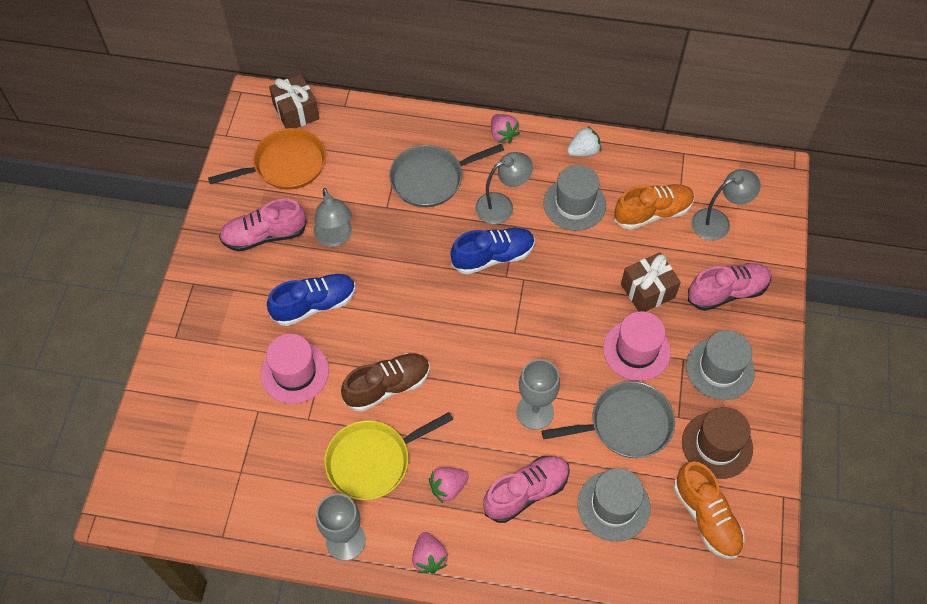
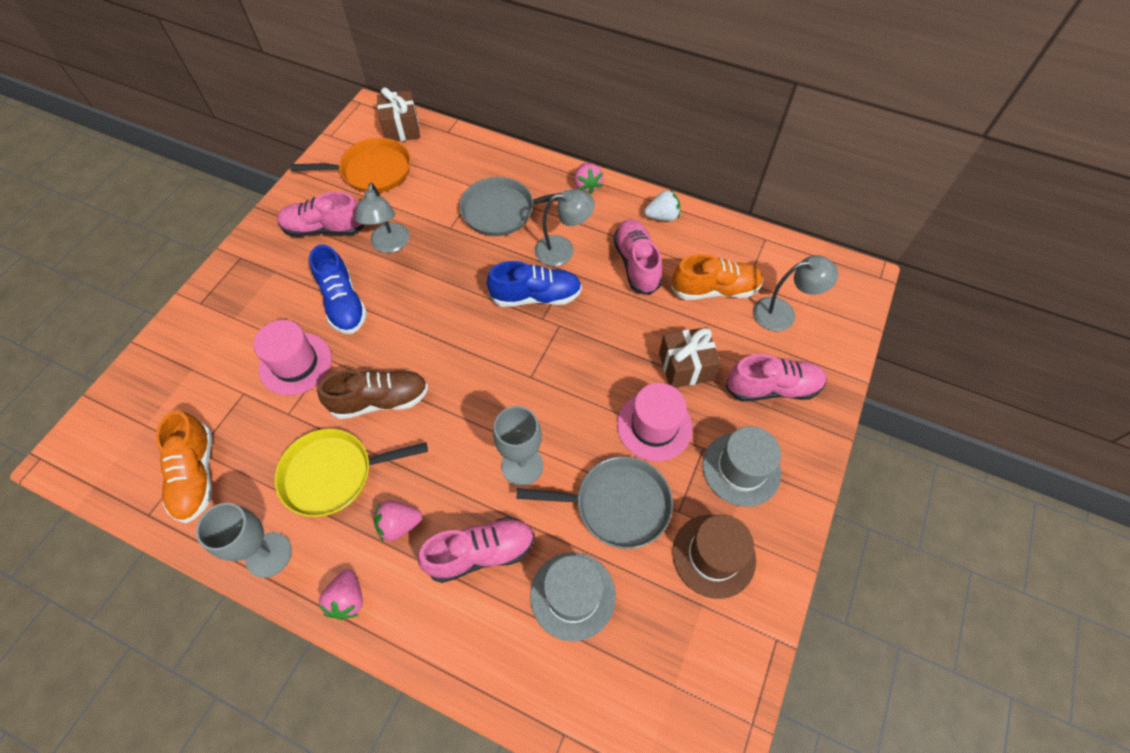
camera: 15 degrees right, 0 degrees up
(314, 305) = (343, 303): blue shoe -> blue shoe turned 75 degrees clockwise
(574, 204) = (636, 264): grey hat -> pink shoe
(706, 517) = (676, 639): orange shoe -> orange shoe (196, 475)

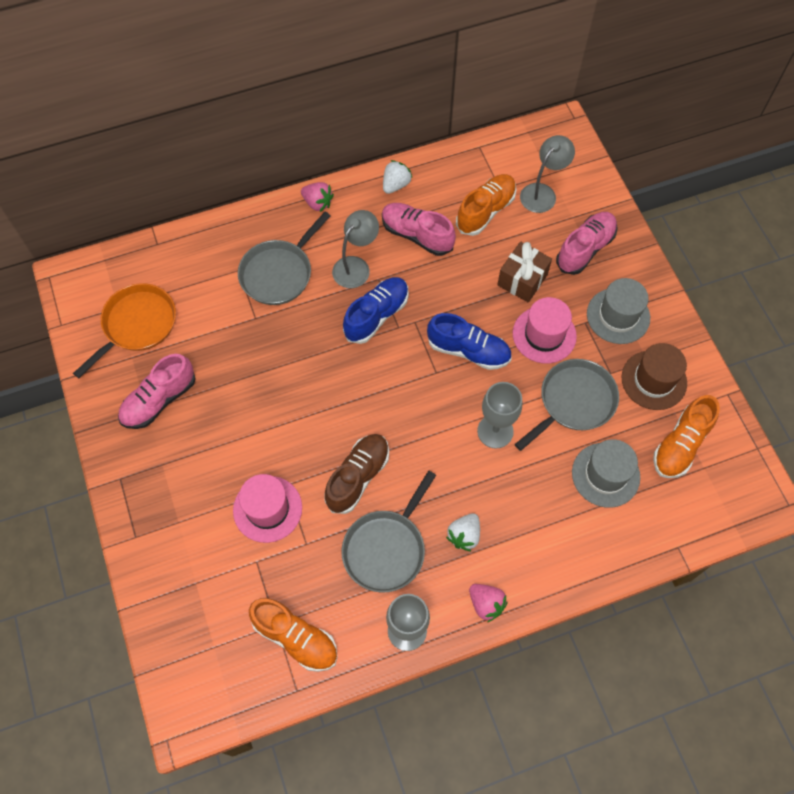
camera: 45 degrees left, 5 degrees up
(333, 474) = (386, 549): yellow pan -> grey pan
(343, 303) = (246, 439): blue shoe -> blue shoe (468, 350)
(389, 245) = (226, 369): grey lamp -> none
(399, 524) = (464, 535): pink strawberry -> white strawberry
(401, 128) = (115, 271): brown gift -> none
(481, 553) = (530, 503): pink shoe -> none
(674, 640) = (680, 444): none -> orange shoe

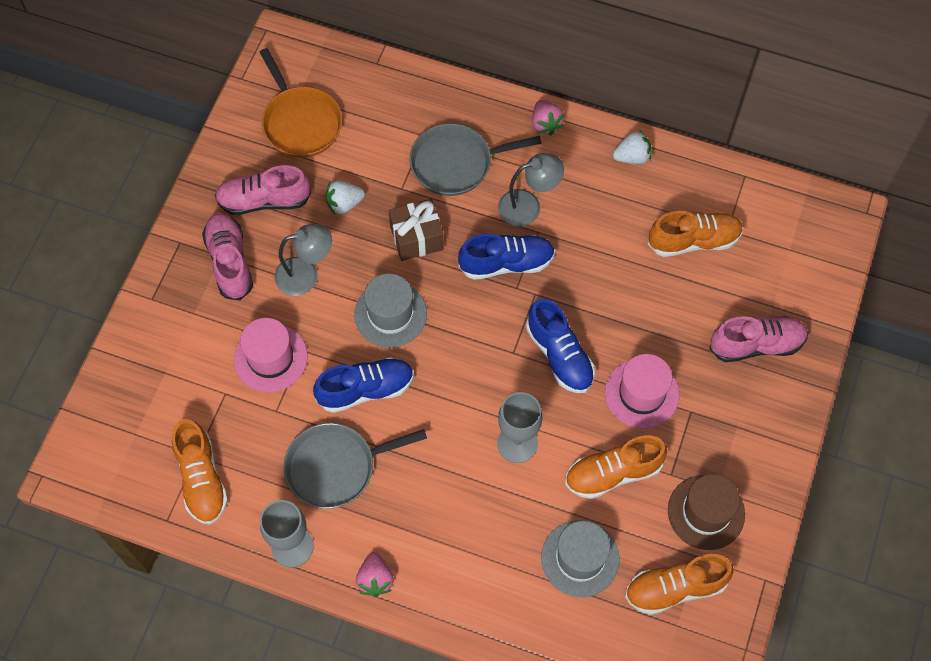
camera: 40 degrees right, 0 degrees up
(137, 324) = (301, 123): orange pan -> orange pan turned 75 degrees clockwise
(358, 477) = (366, 390): brown shoe -> blue shoe
(417, 235) = (609, 217): pink shoe -> pink shoe (230, 262)
(464, 535) = (409, 509): white strawberry -> white strawberry (344, 204)
(522, 280) = (668, 329): brown gift -> brown gift (417, 238)
(542, 192) = (765, 262): grey lamp -> grey lamp (306, 274)
(574, 401) = (613, 473): grey pan -> orange shoe
(618, 316) = (728, 429): grey hat -> grey hat (390, 314)

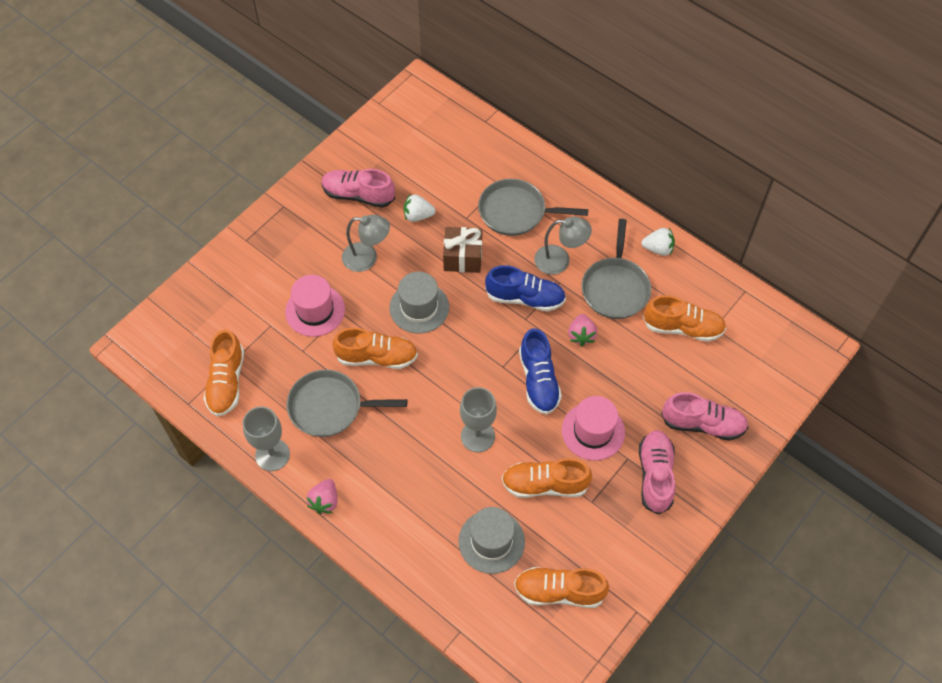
camera: 20 degrees right, 5 degrees down
(230, 262) = (314, 231): pink shoe -> pink shoe (655, 475)
(301, 123) = (409, 147): orange pan -> none
(366, 390) = (377, 357): blue shoe -> orange shoe
(545, 124) = (598, 204): pink strawberry -> pink strawberry (581, 335)
(602, 219) = (615, 288): none -> grey pan
(706, 512) = (608, 541): brown hat -> none

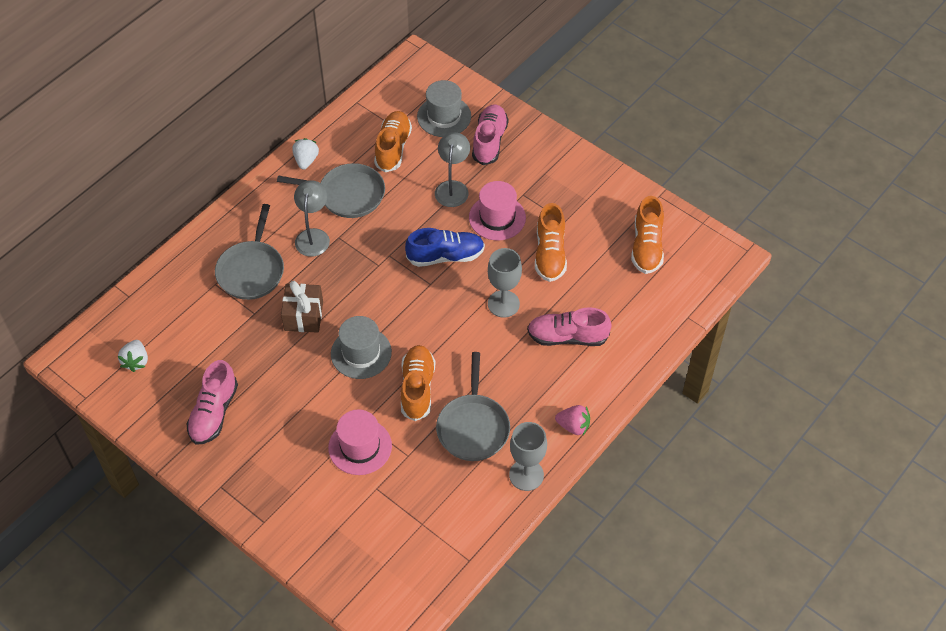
camera: 90 degrees left, 5 degrees down
(226, 382) = (444, 525): orange shoe -> none
(367, 258) = (297, 401): grey lamp -> grey lamp (452, 188)
(418, 216) = (247, 356): white strawberry -> white strawberry (136, 361)
(491, 541) = (605, 294): grey hat -> grey hat (444, 116)
(525, 298) = (355, 265): blue shoe -> none
(581, 335) = (398, 222): pink strawberry -> none
(655, 475) = (538, 176): pink shoe -> pink shoe (567, 337)

